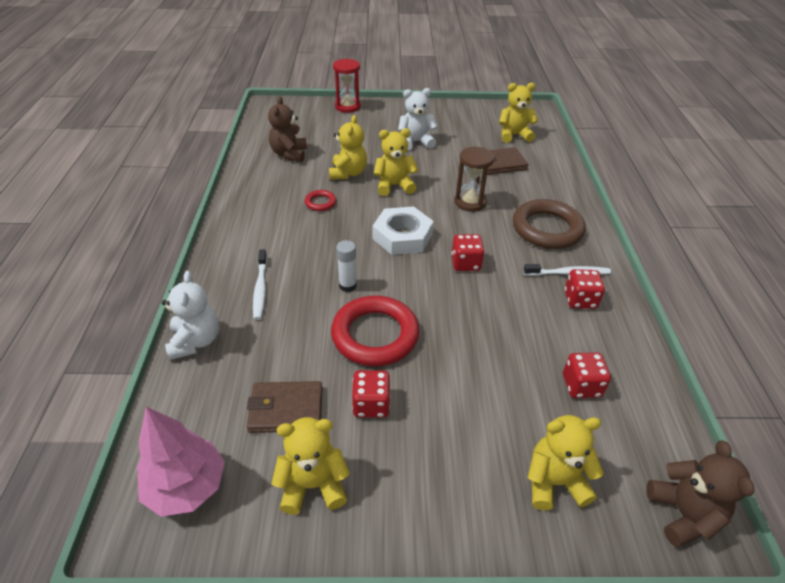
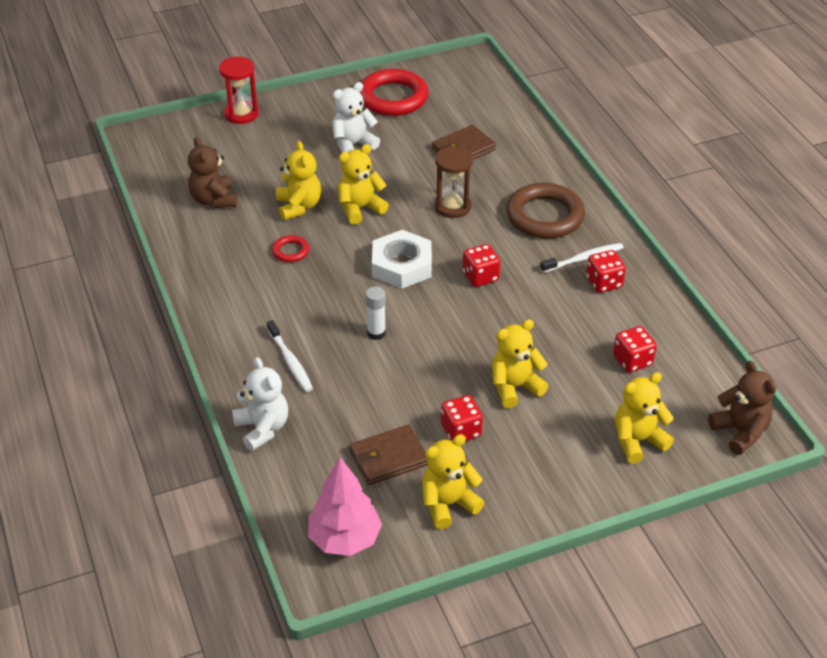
camera: 20 degrees left, 0 degrees up
(375, 335) = (430, 371): red ring -> red ring (393, 98)
(514, 135) = (461, 106): yellow teddy bear -> yellow teddy bear (515, 387)

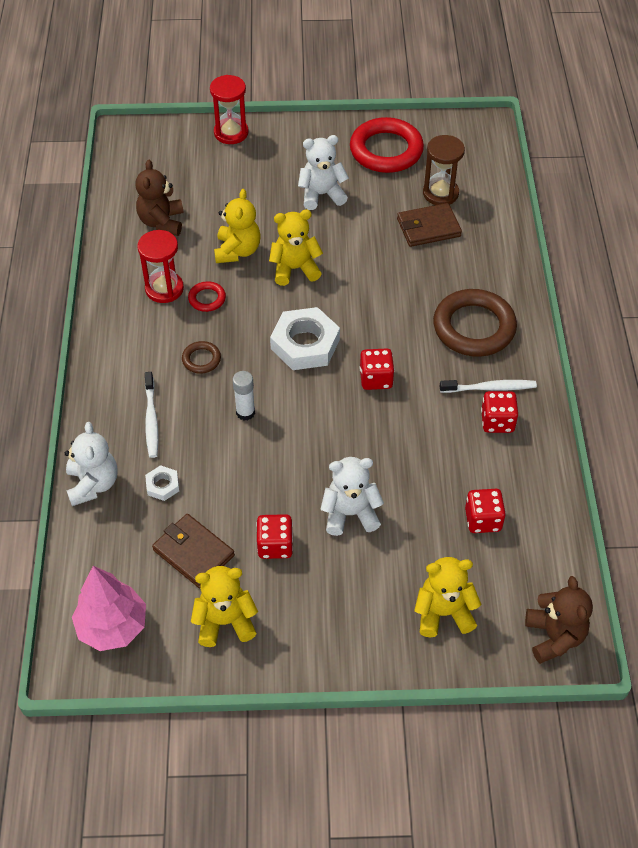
camera: 20 degrees right, 10 degrees up
(245, 253) = (164, 289): none -> red hourglass
(312, 301) = (201, 359): none -> brown ring
(330, 411) = (162, 485): none -> white nut
(389, 457) = (193, 553): brown wallet -> brown wallet turned 45 degrees clockwise
(452, 206) = (386, 291): brown hourglass -> brown hourglass (440, 193)
(515, 387) = (350, 513): yellow teddy bear -> white teddy bear

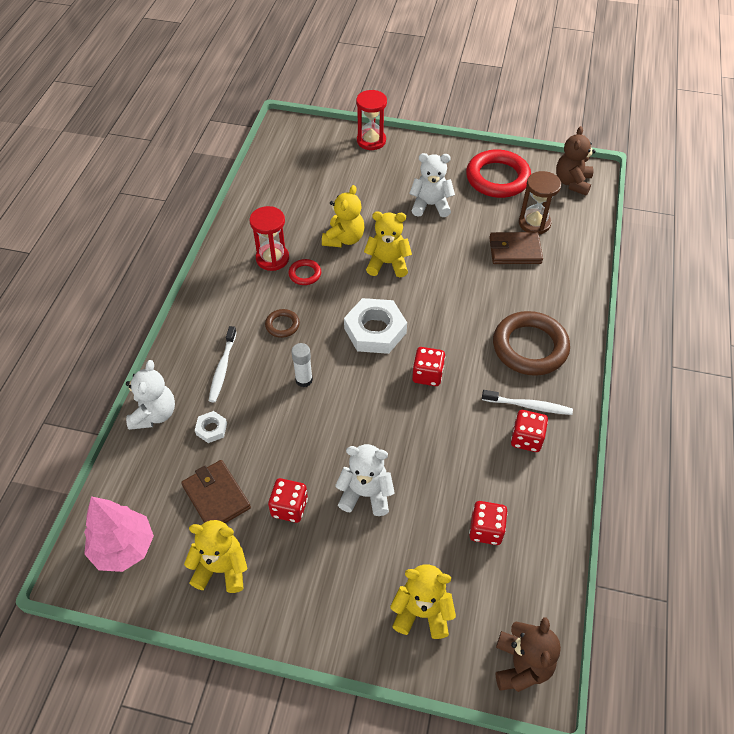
camera: 15 degrees right, 0 degrees up
(162, 222) = (289, 203): brown teddy bear -> brown teddy bear (572, 182)

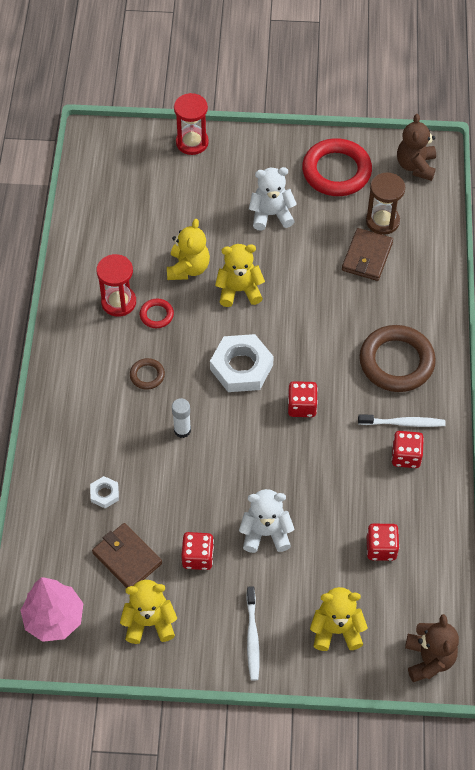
camera: 10 degrees left, 5 degrees up
(154, 414) = (44, 488): white teddy bear -> none
(222, 368) = (99, 430): white toothbrush -> white toothbrush (252, 637)
(515, 250) = (367, 256): brown wallet -> brown wallet turned 60 degrees counterclockwise

